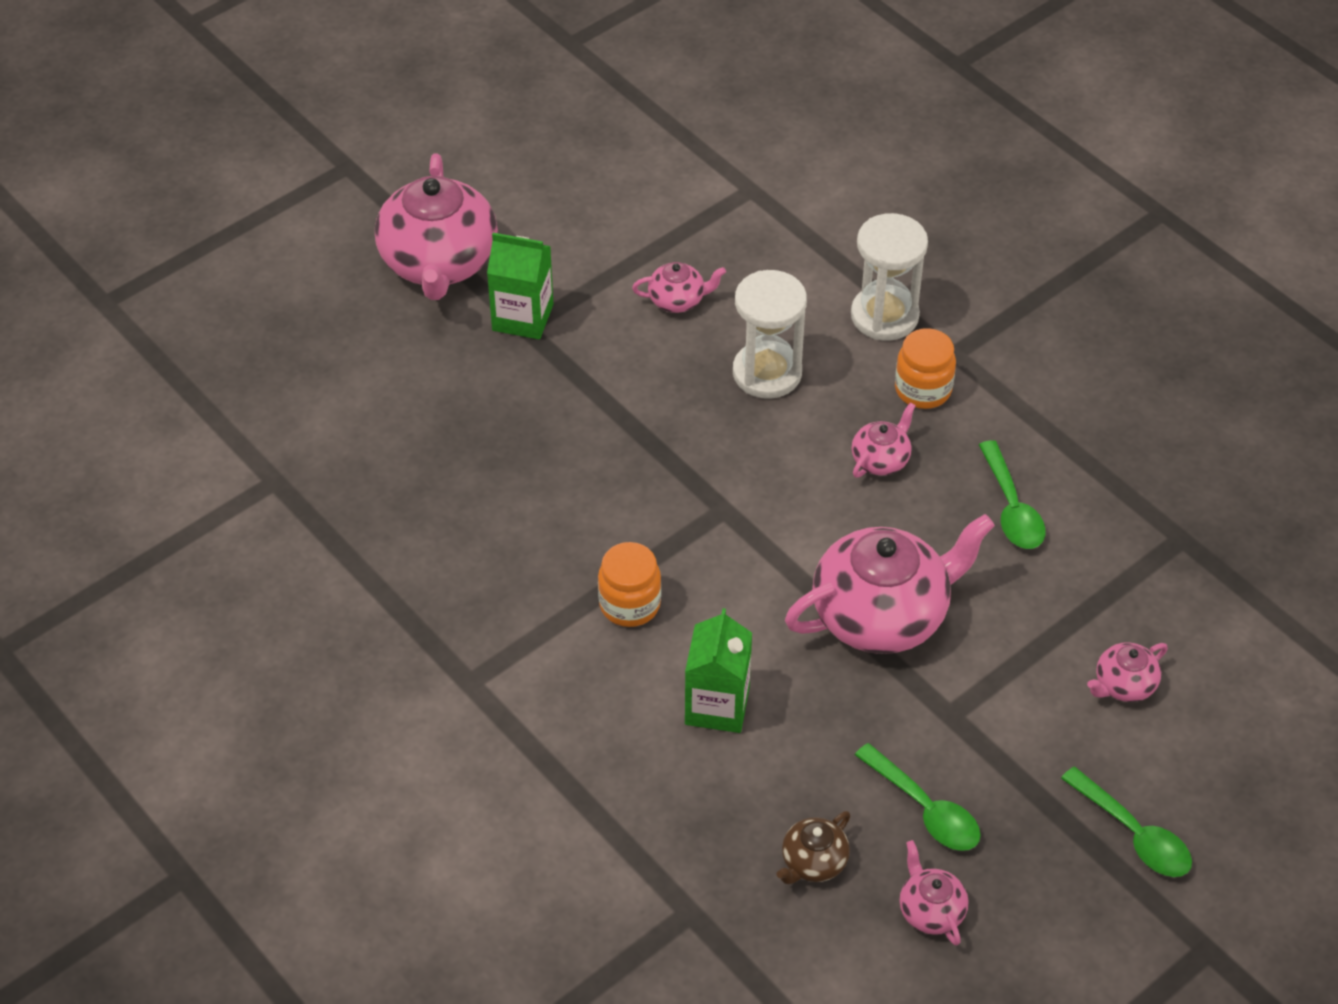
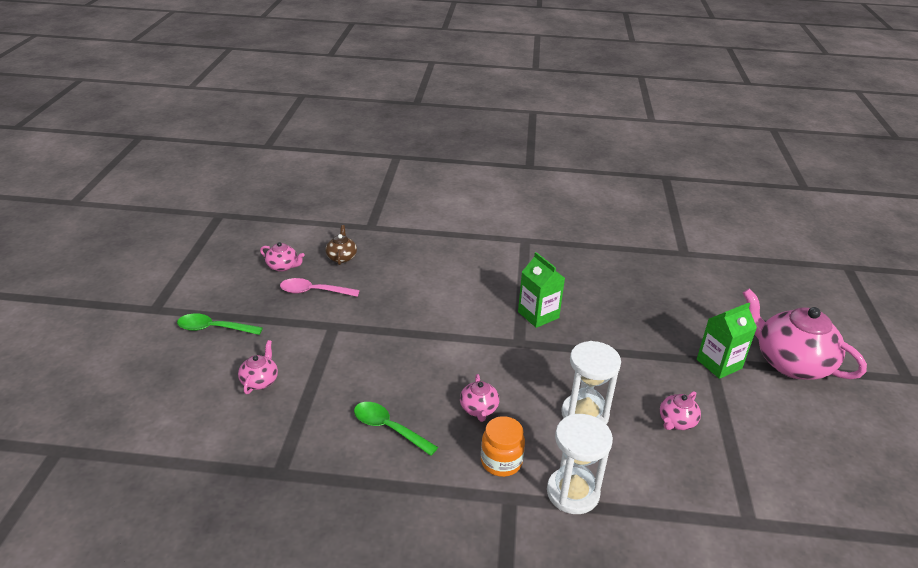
camera: 135 degrees right, 15 degrees down
(630, 604) = (506, 289): orange jar -> none
(717, 706) = (431, 279): green carton -> green carton (538, 315)
(882, 615) = (402, 344): pink teapot -> none
(925, 809) = (313, 291): green spoon -> pink spoon

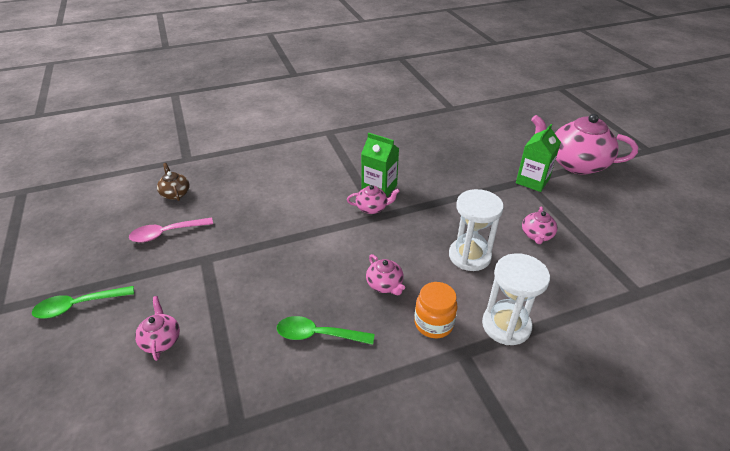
camera: 25 degrees left, 5 degrees up
(283, 266) = (120, 220): pink teapot -> pink teapot (372, 208)

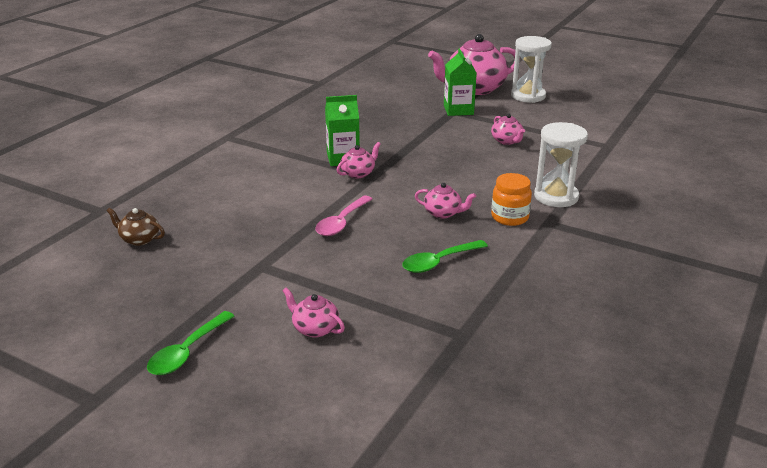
camera: 40 degrees left, 10 degrees down
(166, 233) = (186, 268): pink spoon -> pink spoon (341, 222)
(469, 256) = (478, 171): white hourglass -> white hourglass (528, 96)

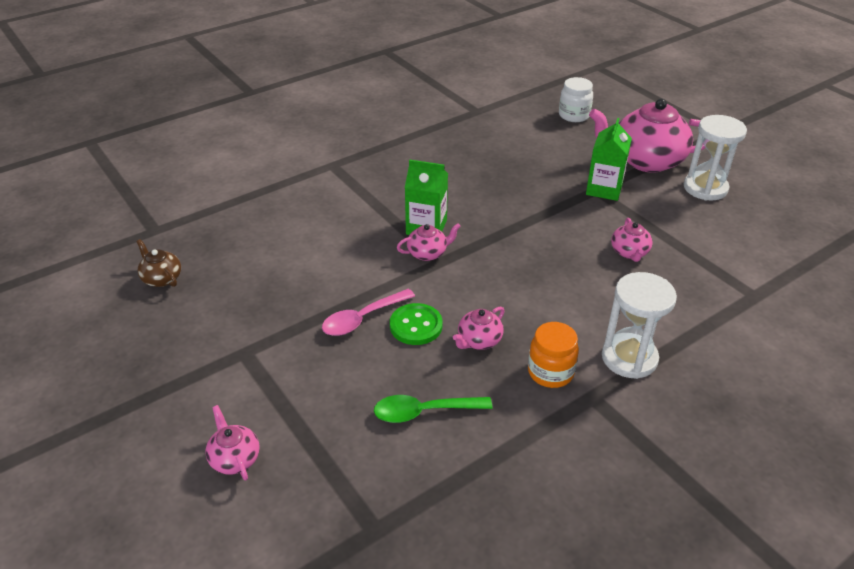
camera: 25 degrees right, 10 degrees up
(187, 352) = (102, 442): green spoon -> none
(388, 216) = (416, 326): none -> green button
(399, 72) = (574, 115): none -> white jar
(443, 213) = (479, 340): pink teapot -> pink teapot turned 90 degrees clockwise

